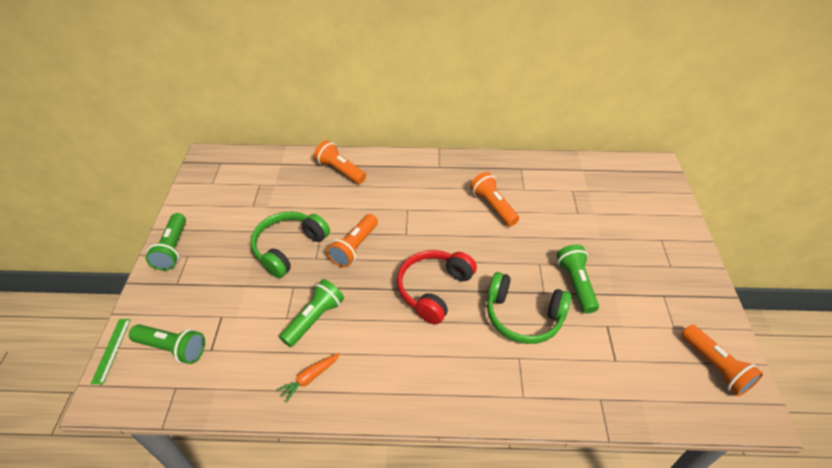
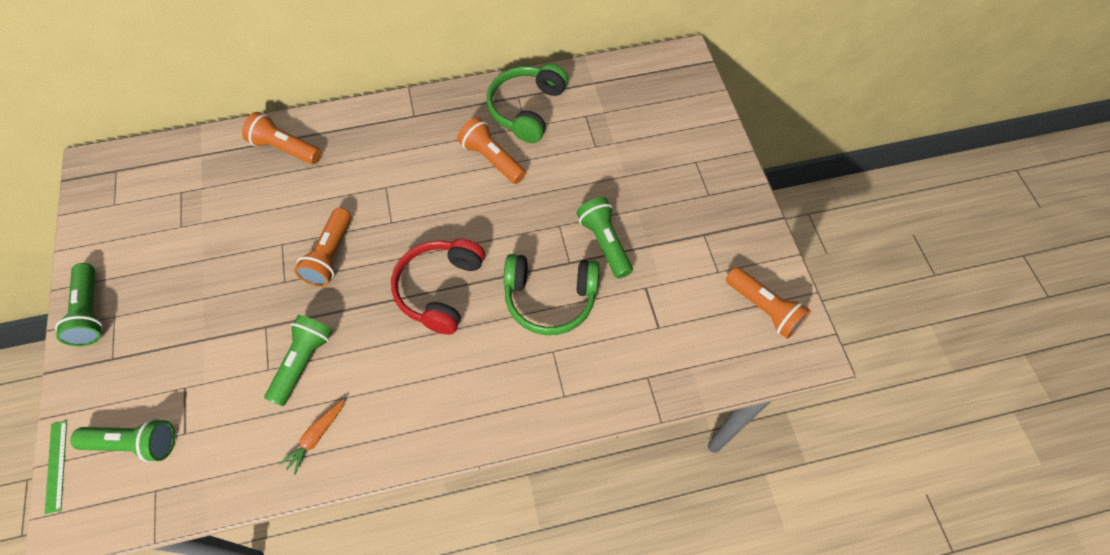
camera: 15 degrees left, 15 degrees up
(289, 248) = (245, 275): green headphones -> green headphones (527, 109)

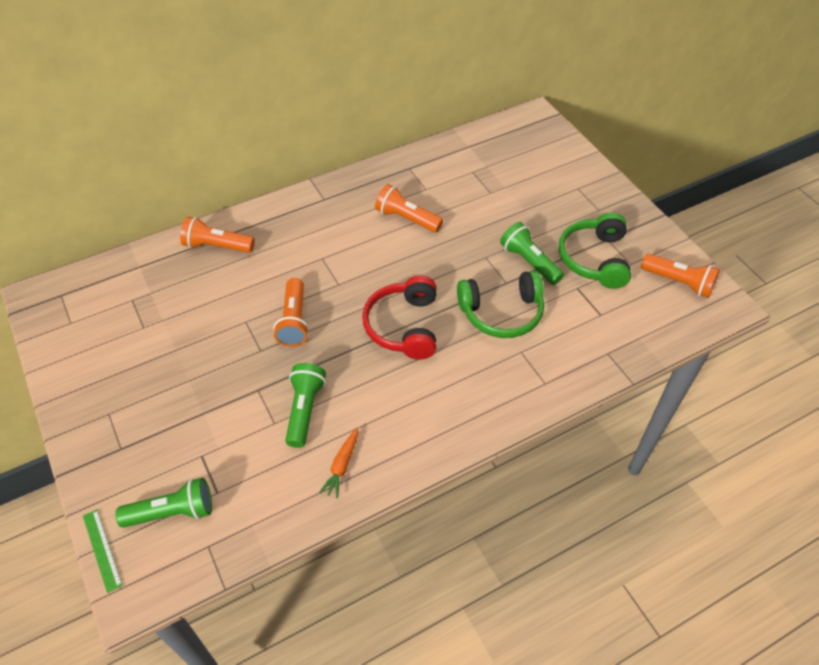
camera: 15 degrees left, 10 degrees down
(90, 312) = (83, 415): green flashlight -> none
(527, 109) = (420, 176): green headphones -> green headphones (594, 259)

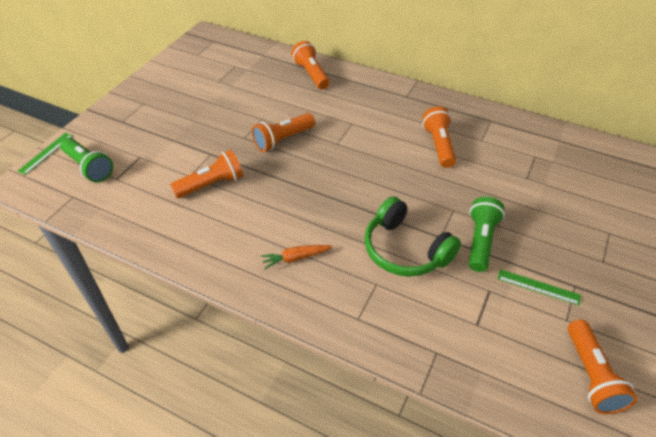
camera: 55 degrees right, 5 degrees down
(305, 410) = (211, 184): green flashlight -> orange flashlight
(342, 466) = (178, 229): orange carrot -> orange carrot (295, 258)
(403, 326) = (332, 197): red headphones -> none
(594, 259) = (538, 287): green headphones -> green ruler

